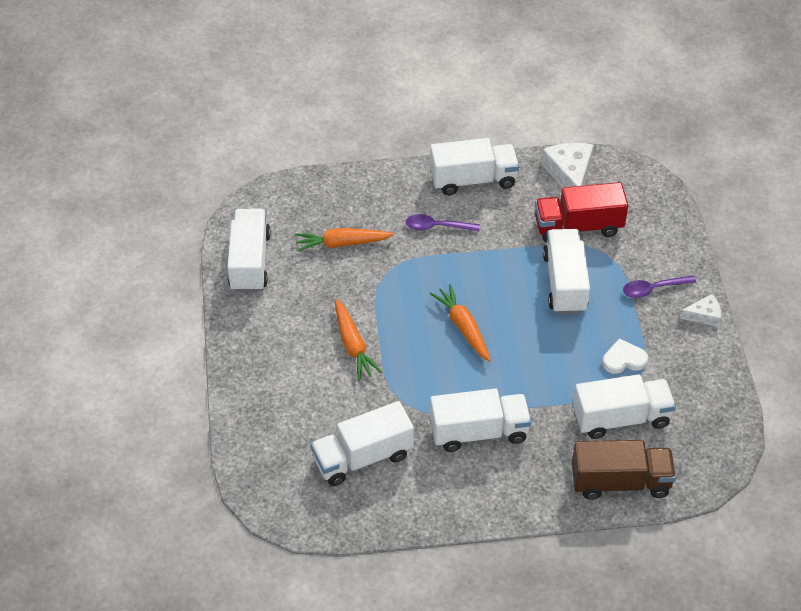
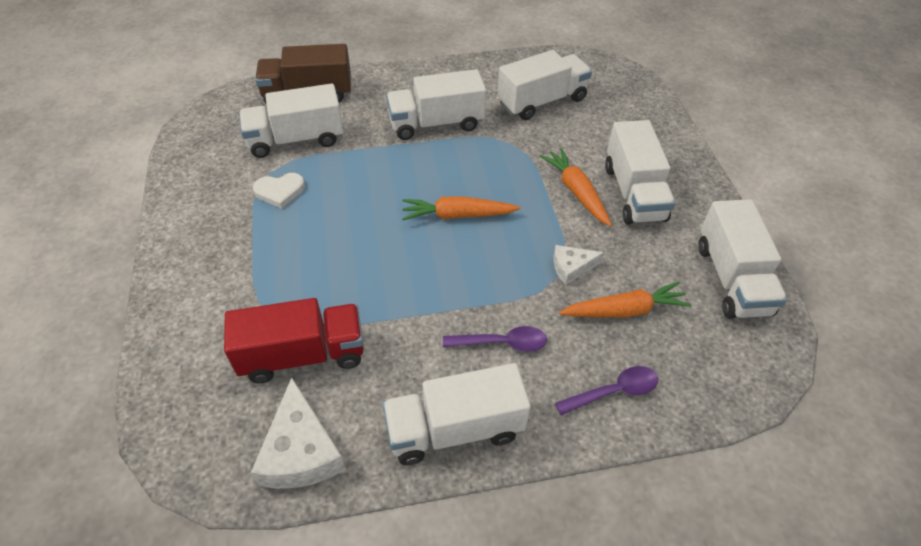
camera: 175 degrees right, 0 degrees up
(463, 327) = (457, 215): orange carrot -> orange carrot turned 120 degrees clockwise
(564, 283) = (333, 272): white truck -> white truck (634, 193)
(653, 289) = (223, 271): purple spoon -> purple spoon (614, 391)
(704, 315) = (171, 242): white cheese -> white cheese (571, 267)

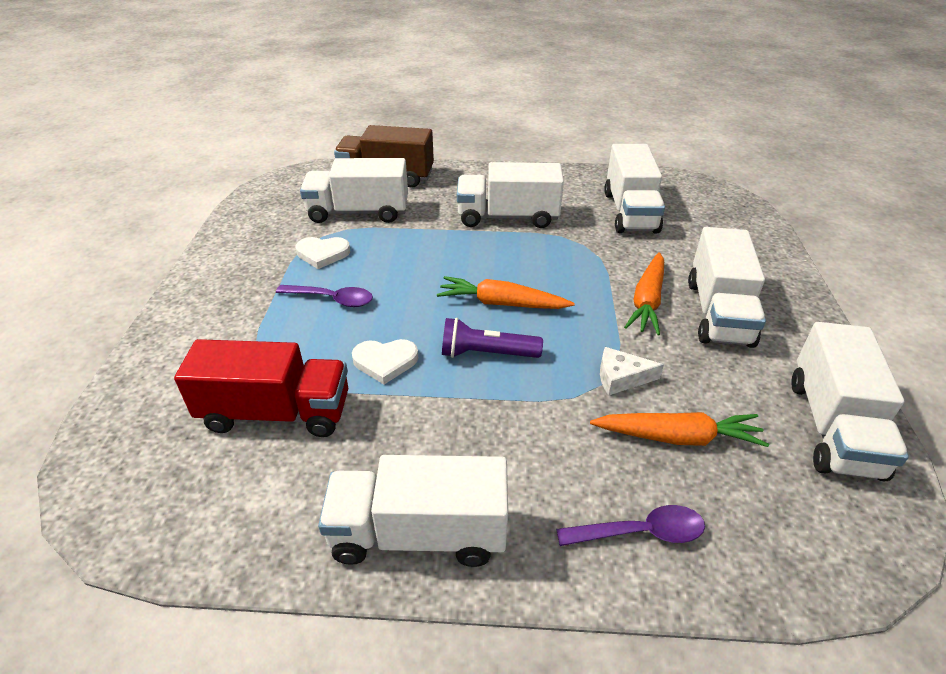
camera: 15 degrees right, 10 degrees down
(301, 451) = (227, 517): white cheese -> none
(377, 290) = (385, 362): none -> white heart
(459, 266) = (486, 353): none -> purple flashlight
(502, 343) = (510, 445): purple spoon -> purple spoon (332, 299)
(542, 101) = (630, 212): white truck -> white truck turned 105 degrees clockwise
(576, 192) = (647, 301): orange carrot -> orange carrot turned 150 degrees counterclockwise

